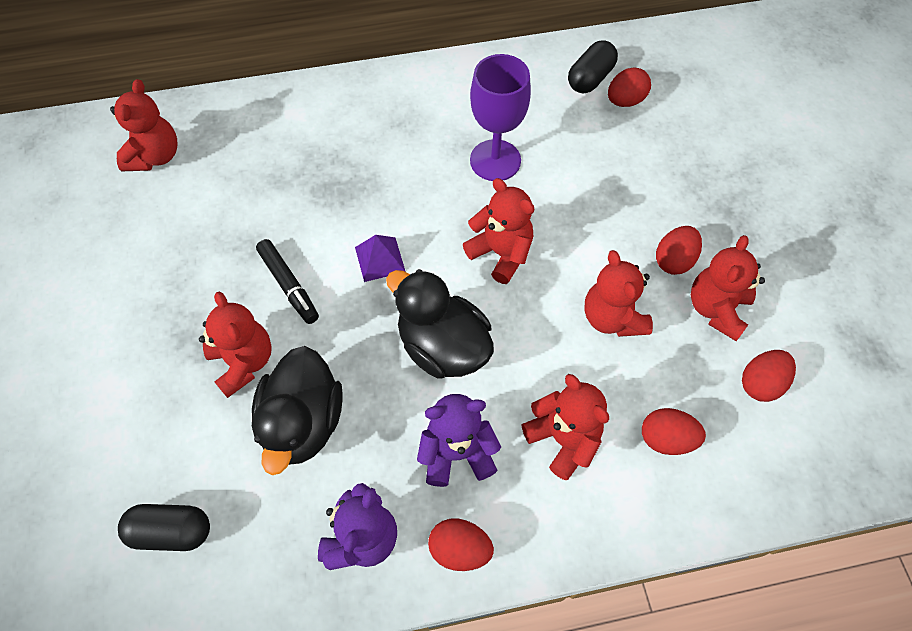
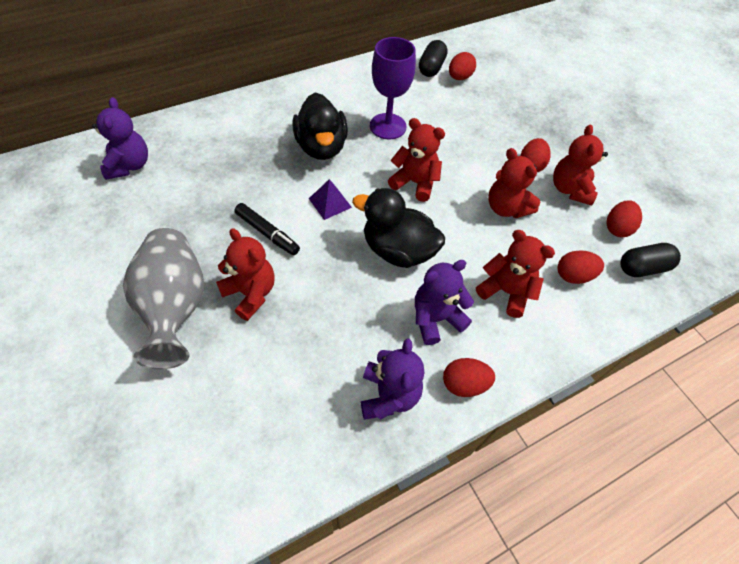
camera: 20 degrees left, 5 degrees down
(153, 358) = (175, 306): none -> grey vase
(155, 156) = (129, 165): red teddy bear -> purple teddy bear
(171, 531) = (234, 431): black capsule -> black capsule (642, 268)
(303, 422) = (313, 325): black duck -> black duck (321, 147)

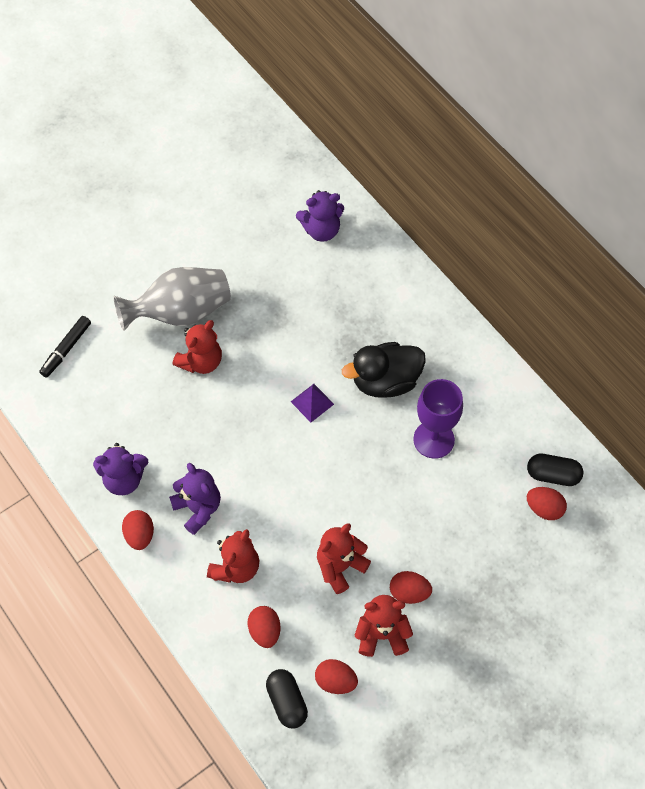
camera: 85 degrees right, 5 degrees up
(267, 233) = (266, 359): black marker -> black marker (66, 349)
(398, 250) = (266, 469): black duck -> none
(415, 183) = (355, 475): red teddy bear -> none

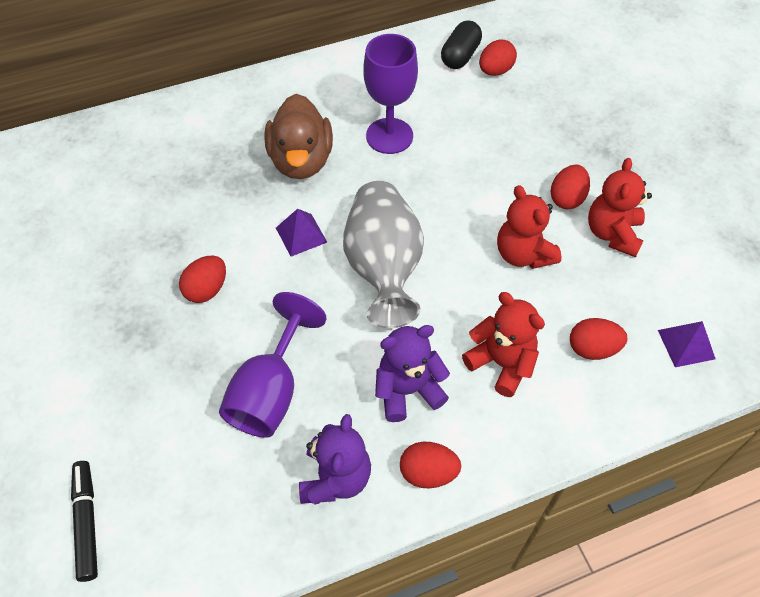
camera: 75 degrees left, 5 degrees down
(66, 349) = (87, 522): black marker -> black marker turned 150 degrees counterclockwise
(176, 422) = (270, 391): none -> purple goblet
(180, 312) = (103, 353): grey vase -> grey vase (383, 268)
(201, 361) = (191, 343): red teddy bear -> none
(287, 702) = (686, 344): black capsule -> purple pyramid
(321, 230) = (67, 174): purple teddy bear -> none
(335, 681) = (664, 289): red egg -> red egg (207, 289)
(385, 381) = (301, 160): black duck -> brown duck

